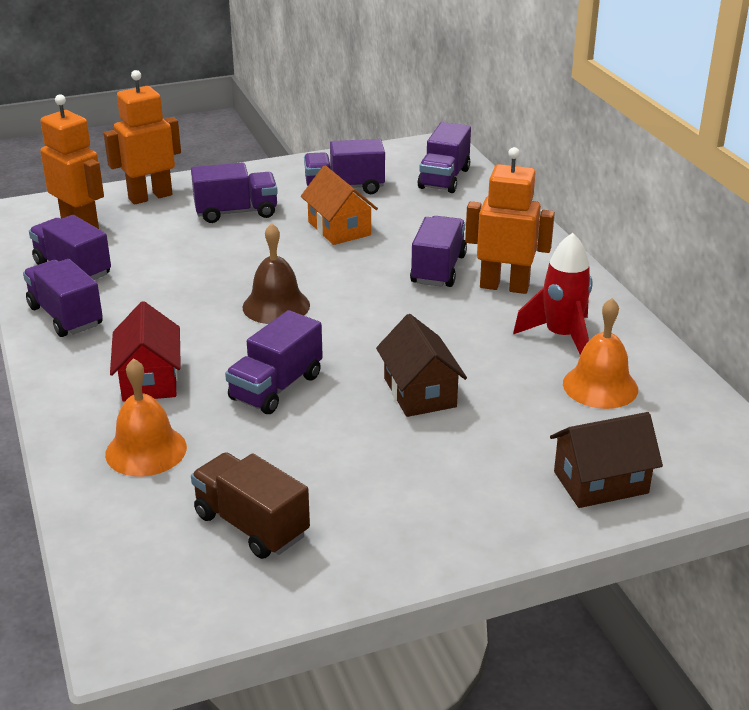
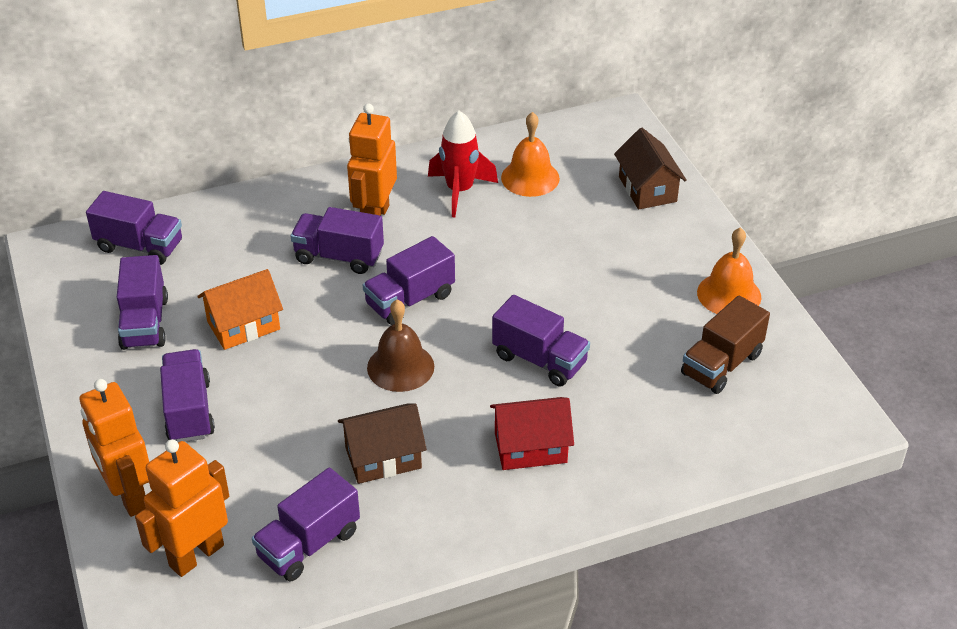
camera: 90 degrees left, 10 degrees up
(65, 316) = (413, 532): purple truck -> purple truck (410, 300)
(146, 450) = (637, 437): orange bell -> orange bell (729, 294)
(419, 392) = (543, 273): brown house -> brown house (383, 457)

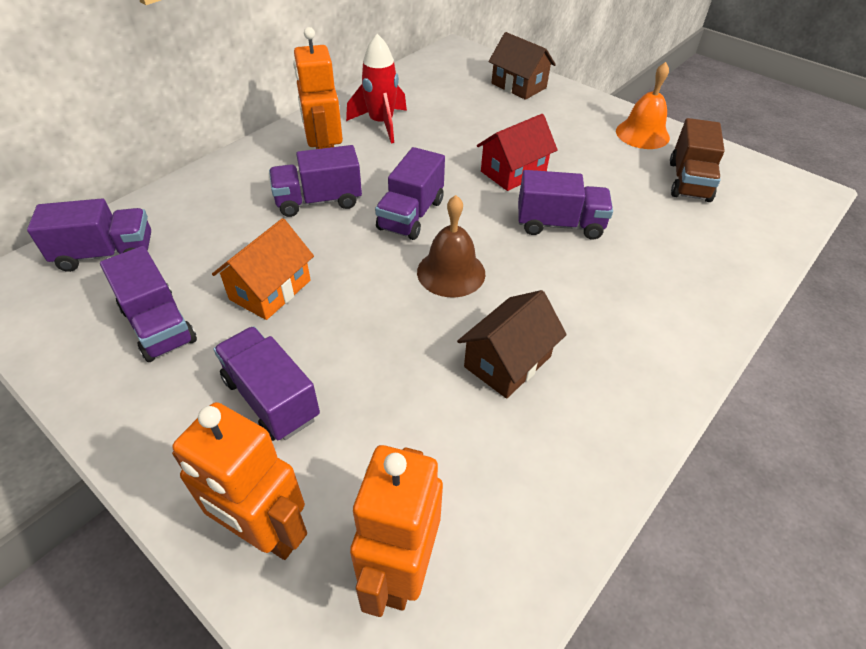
camera: 30 degrees left, 5 degrees up
(309, 544) = (513, 489): purple truck -> none
(530, 178) = (428, 101): orange bell -> none
(530, 447) = (622, 298): red house -> red house (513, 172)

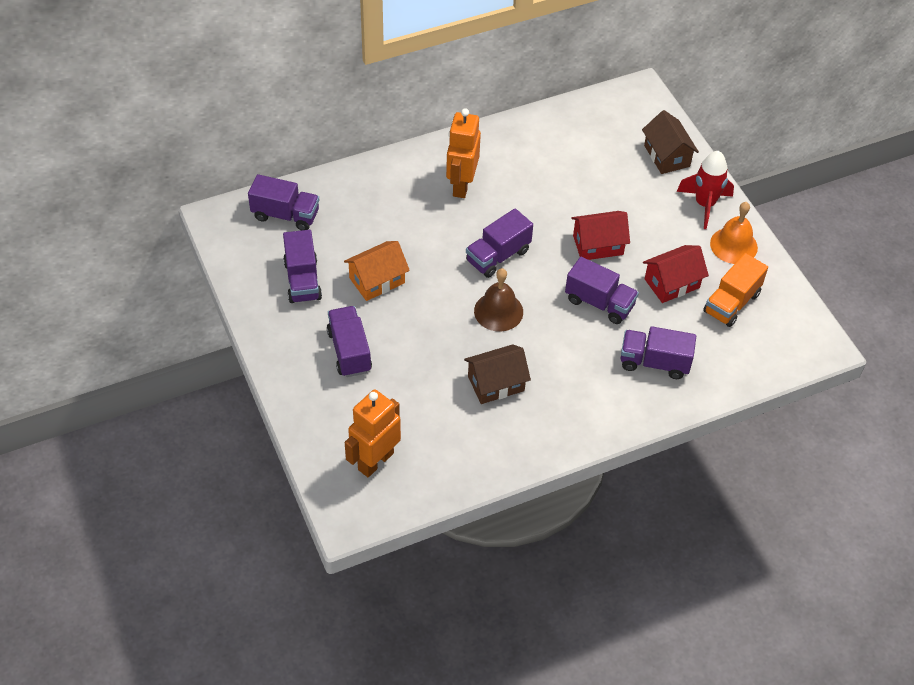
camera: 25 degrees right, 5 degrees up
(265, 533) = (319, 418): orange robot -> none
(318, 201) = (439, 220): purple truck -> purple truck (654, 362)
(381, 124) = (523, 161): red rocket -> red rocket (704, 205)
(616, 182) = (672, 283): none -> red house
(689, 181) = (731, 303): brown truck -> orange truck

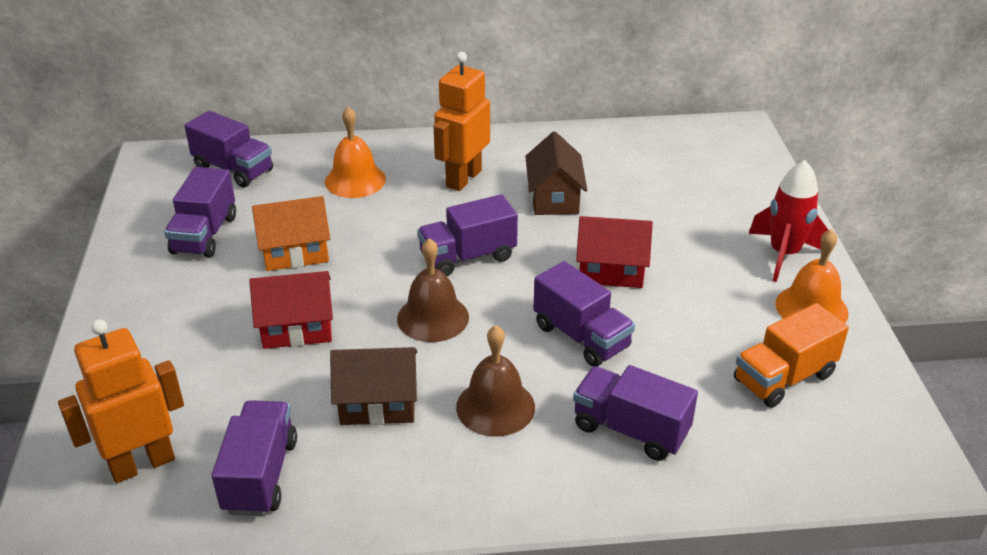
camera: 20 degrees right, 15 degrees down
(349, 351) = (205, 321): purple truck -> purple truck (260, 475)
(383, 205) = (355, 180): none -> orange bell
(568, 367) = (495, 407): none -> brown bell
(667, 156) = (749, 195): brown house -> brown house (554, 198)
(672, 283) = (699, 335): red house -> red house (297, 328)

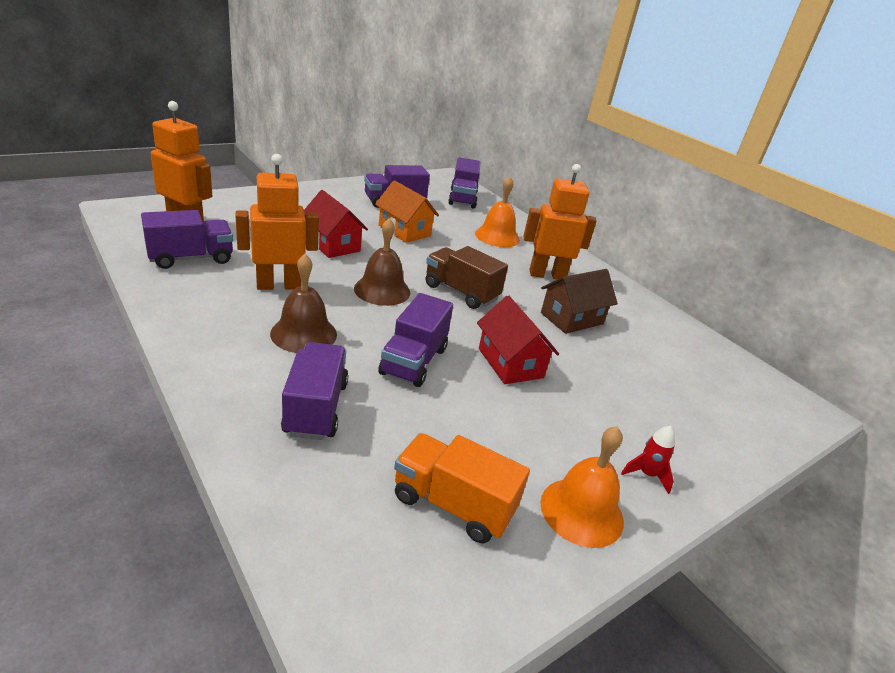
camera: 55 degrees right, 5 degrees down
(378, 403) = (278, 285): brown house -> orange robot
(468, 257) = (461, 292): purple truck -> brown truck
(784, 254) = (647, 474): red rocket -> red rocket, size x0.52

